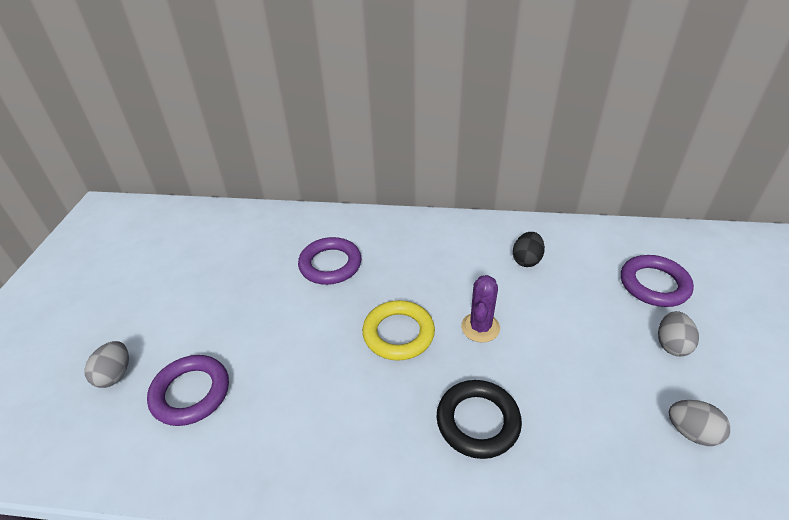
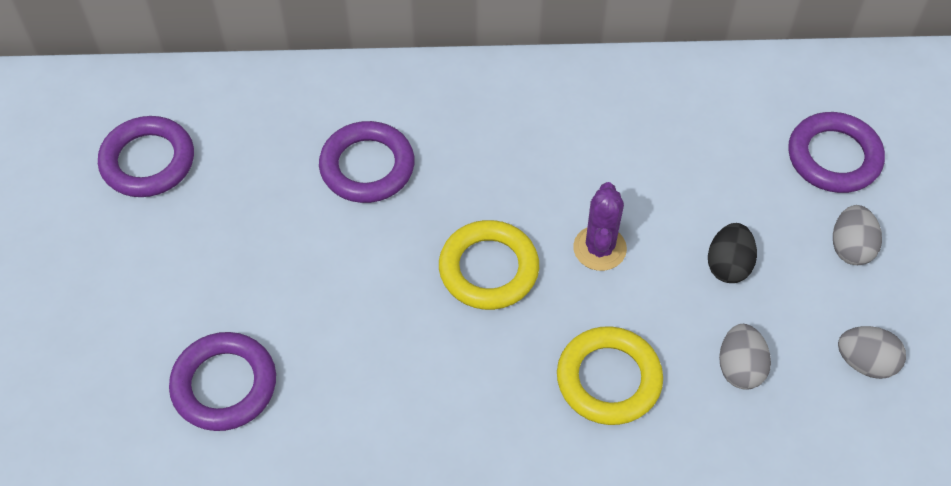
camera: 10 degrees left, 15 degrees up
(115, 374) = (107, 372): grey egg -> grey egg (740, 368)
(195, 251) = (148, 161): none -> purple ring
(478, 421) = (608, 379): black ring -> yellow ring
(526, 260) = (656, 132): black egg -> black egg (728, 265)

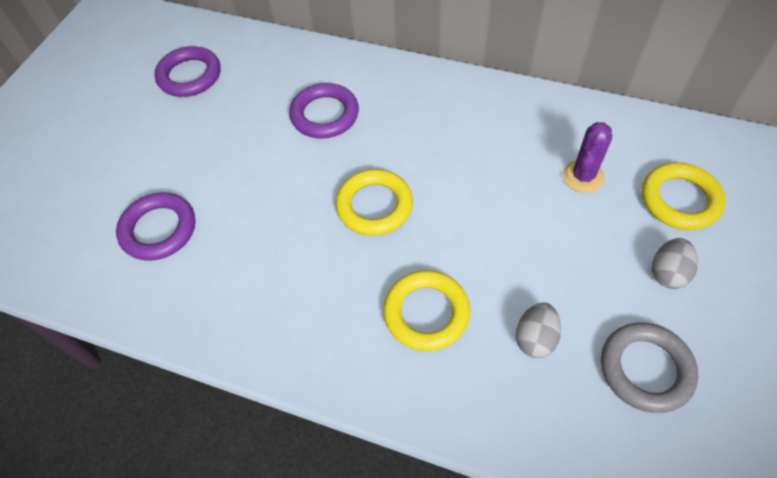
camera: 25 degrees right, 0 degrees up
(599, 248) = (462, 215): purple cactus -> purple cactus (583, 176)
(728, 265) = (558, 256): black egg -> none
(834, 157) = (679, 200): purple ring -> yellow ring
(865, 362) = (645, 369): grey egg -> grey ring

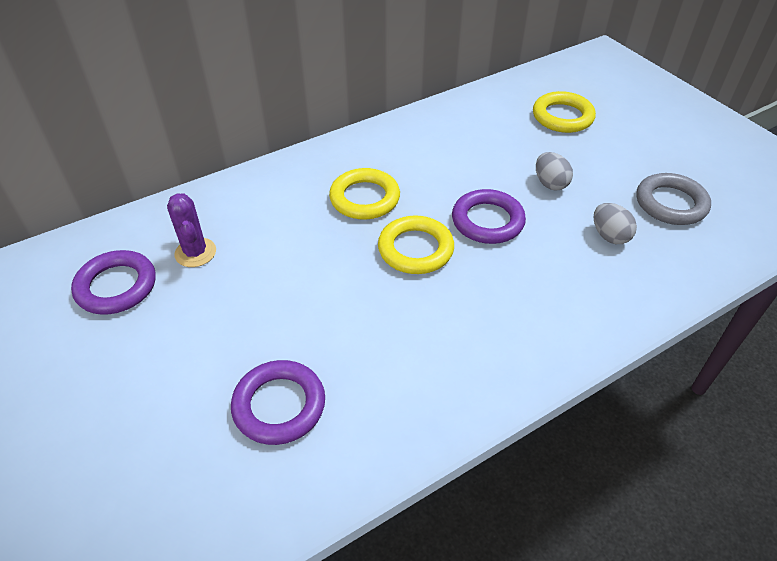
camera: 55 degrees left, 10 degrees down
(325, 115) = (288, 226): purple ring -> purple ring (487, 221)
(426, 313) = (541, 276): yellow ring -> yellow ring (364, 198)
(583, 176) = (503, 140): purple cactus -> purple cactus (195, 253)
(667, 273) = (610, 153): grey egg -> grey egg (550, 183)

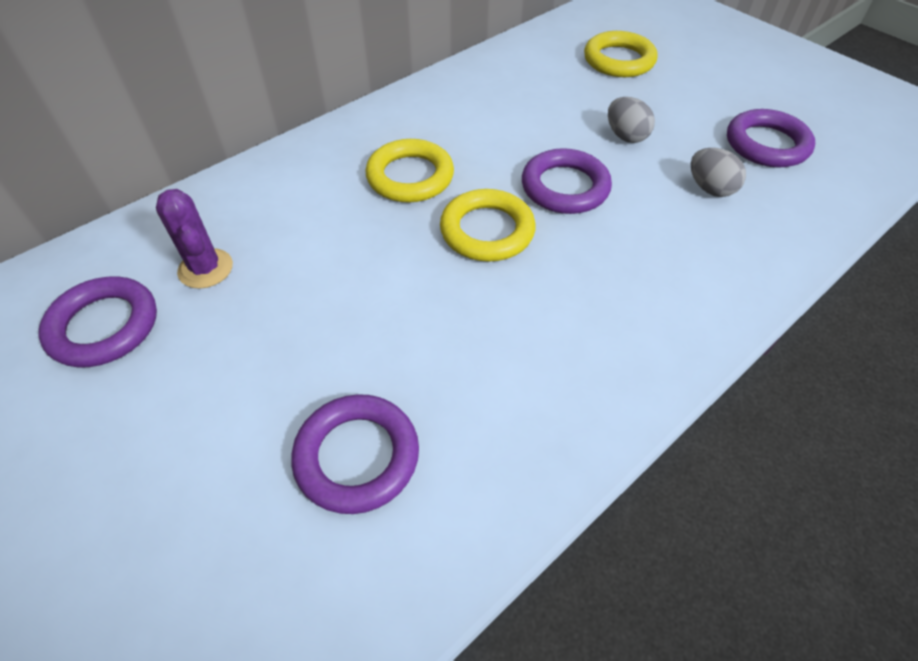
camera: 10 degrees left, 5 degrees up
(670, 203) = (766, 144): grey ring -> purple ring

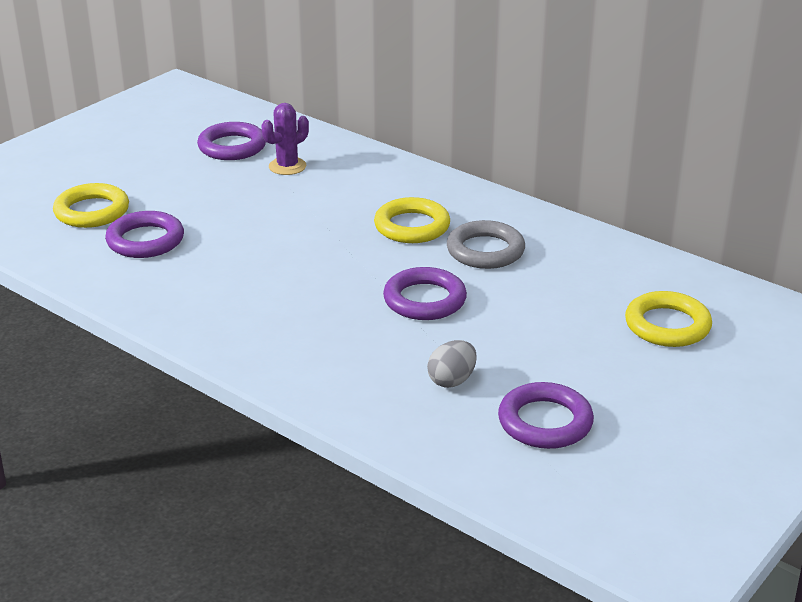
camera: 80 degrees right, 20 degrees down
(476, 134) = (485, 251): none -> grey ring
(487, 231) = (355, 266): yellow ring -> yellow ring (92, 211)
(625, 136) = (519, 331): grey egg -> none

